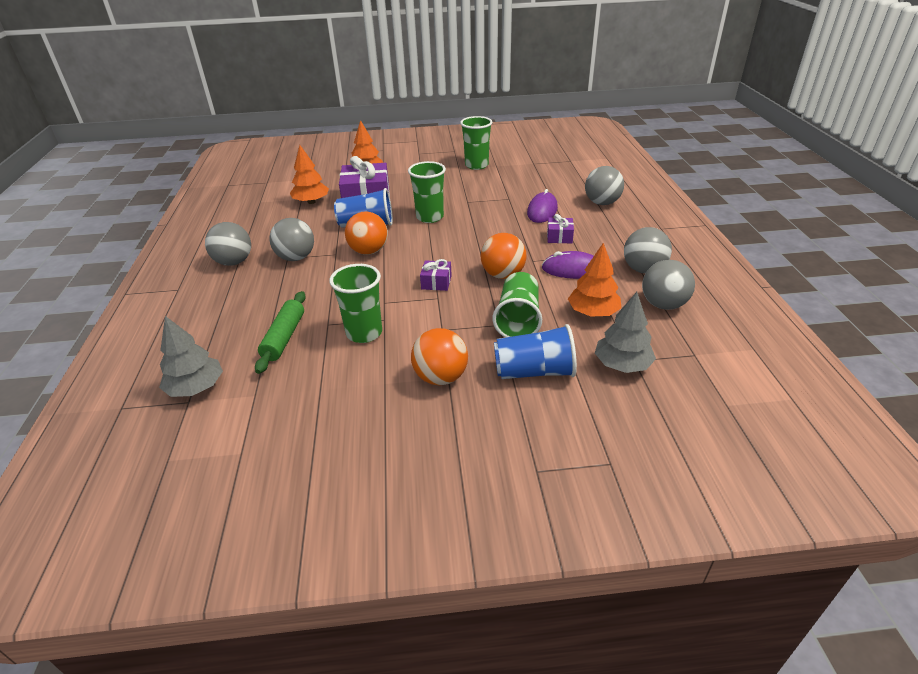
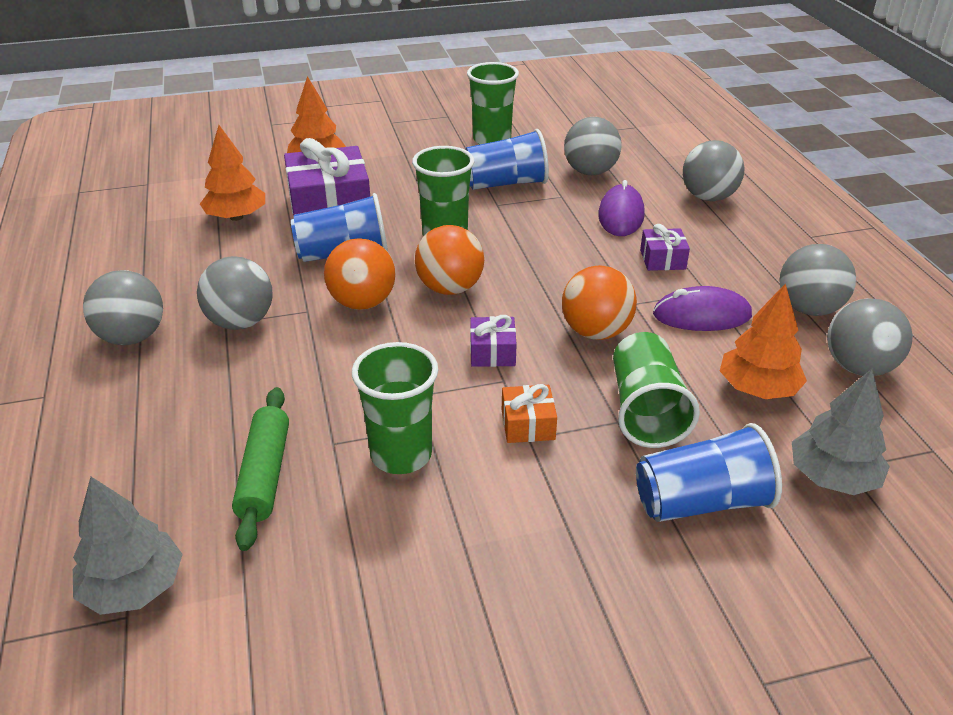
camera: 10 degrees left, 0 degrees up
(440, 377) = (554, 526): orange ball -> orange ball (450, 288)
(444, 322) = (528, 424): none -> orange gift
(476, 190) = (506, 183): none -> blue cup
(531, 185) = (590, 172): none -> grey ball

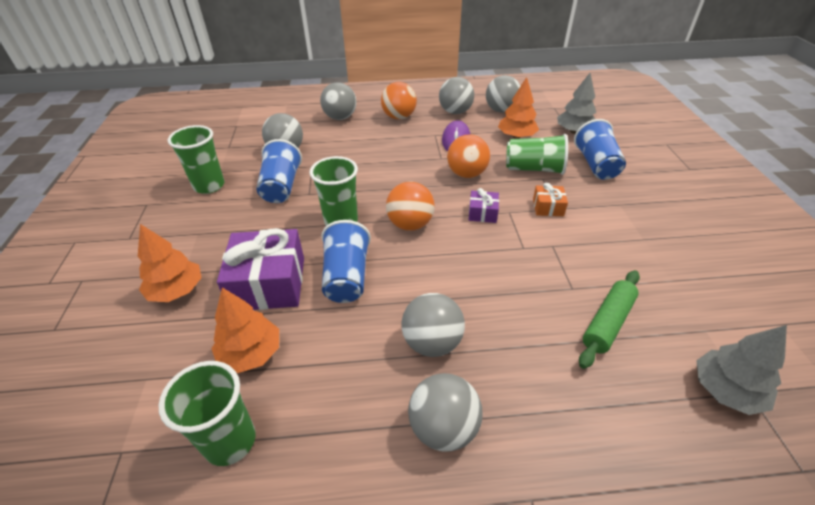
camera: 80 degrees left, 5 degrees up
(264, 474) = (607, 323): green rolling pin -> green rolling pin turned 60 degrees counterclockwise
(362, 303) = (418, 268): orange ball -> orange ball (399, 117)
(401, 455) = (579, 258): green cup -> green cup (230, 441)
(621, 215) = (346, 148): purple mouse -> none
(662, 259) = (400, 142): purple gift -> none

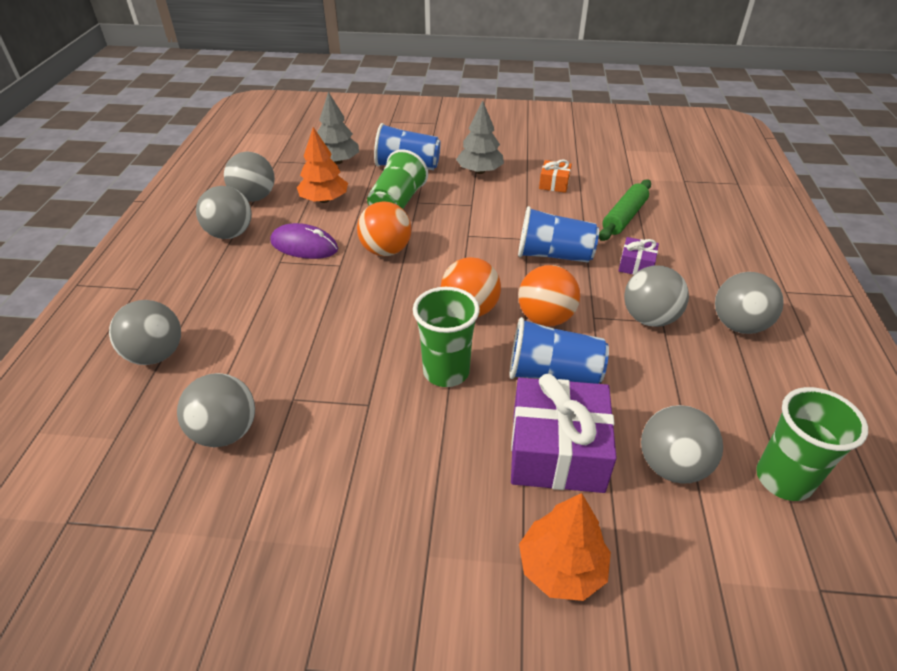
camera: 80 degrees left, 0 degrees up
(209, 186) = (287, 551): green cup -> none
(251, 353) = (671, 466): orange tree -> grey ball
(281, 186) = (336, 438): blue cup -> blue cup (553, 255)
(399, 117) = (205, 288): orange ball -> orange ball (545, 318)
(482, 213) = (465, 253): purple gift -> purple gift (636, 265)
(548, 207) = (468, 210): orange gift -> orange gift (554, 184)
(607, 323) = (624, 217): green rolling pin -> green rolling pin turned 75 degrees clockwise
(726, 390) = (684, 188): grey tree -> grey tree (480, 171)

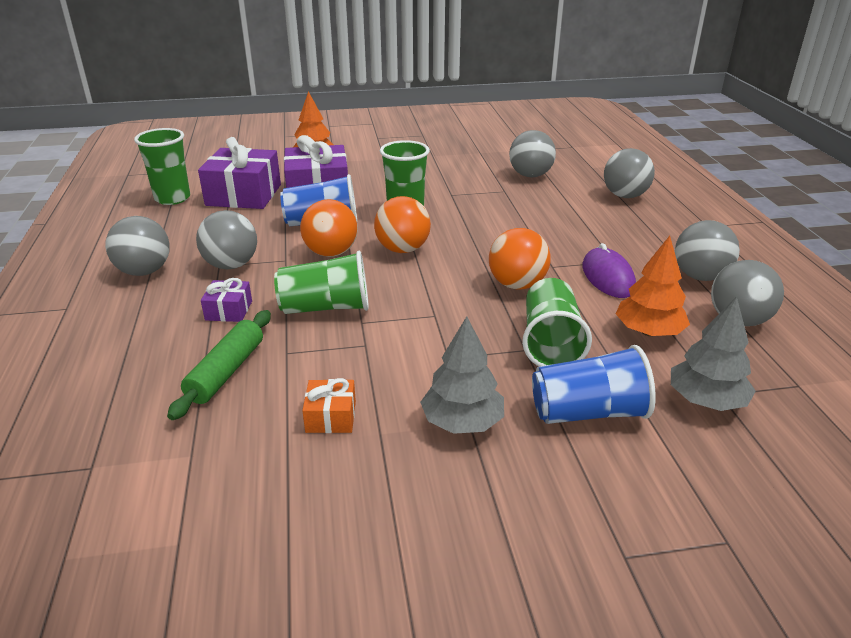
camera: 165 degrees right, 10 degrees down
(304, 246) = (608, 277): purple mouse -> purple mouse turned 75 degrees clockwise
(553, 255) = (326, 307): blue cup -> green cup
(671, 466) = (244, 195): grey ball -> purple gift

